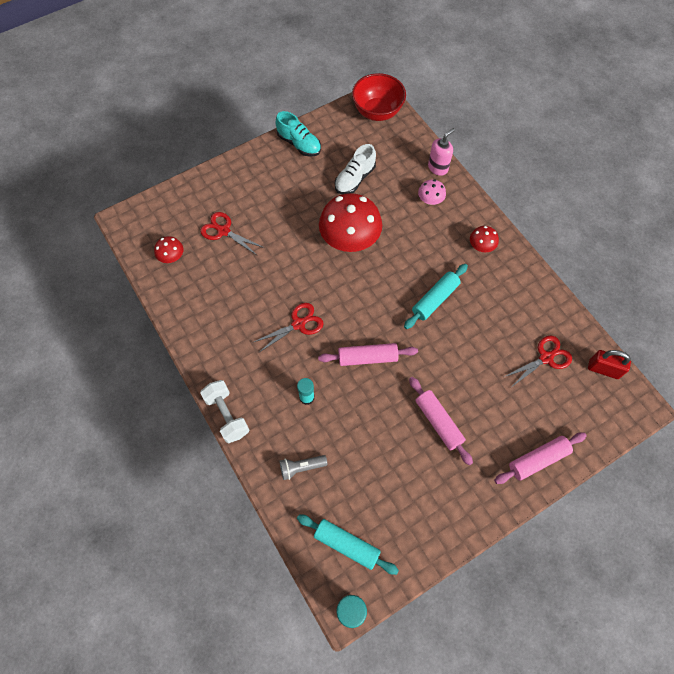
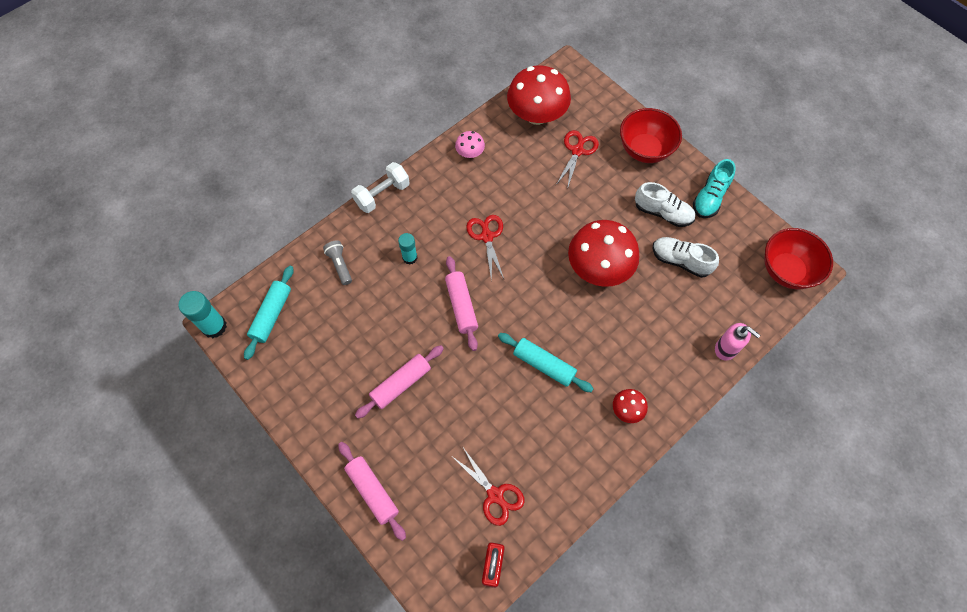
camera: 80 degrees right, 0 degrees up
(171, 257) = (537, 115): red mushroom -> red mushroom, size x2.17
(237, 178) = (645, 150): none -> red bowl
(298, 324) = (487, 236): red scissors -> red scissors turned 150 degrees counterclockwise
(306, 180) = (662, 213): none -> white shoe
(430, 200) = (676, 345): pink mushroom -> pink mushroom (470, 153)

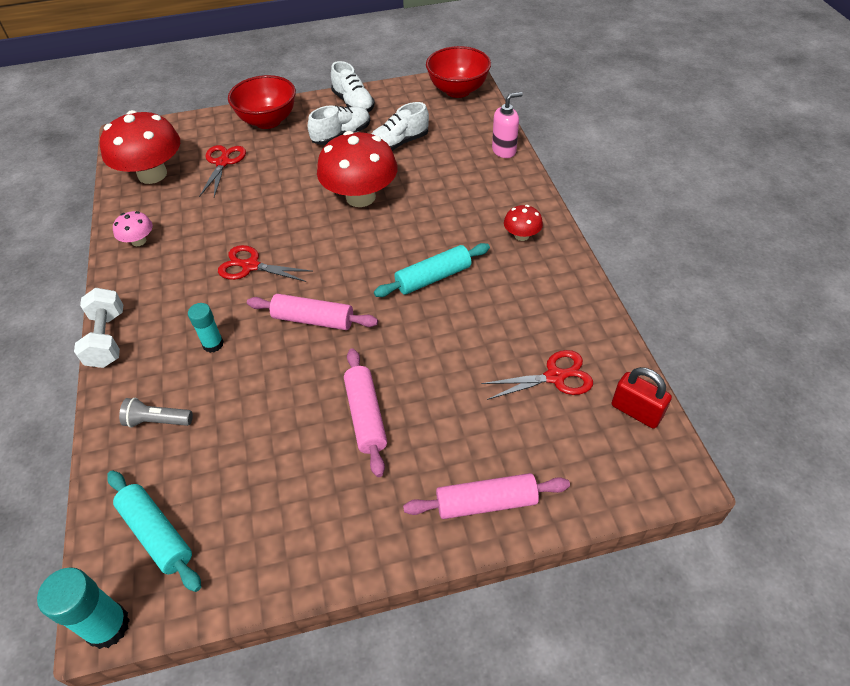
camera: 60 degrees left, 15 degrees down
(577, 151) = (223, 163): red scissors -> red scissors turned 45 degrees clockwise
(710, 198) = (353, 103): turquoise shoe -> white shoe

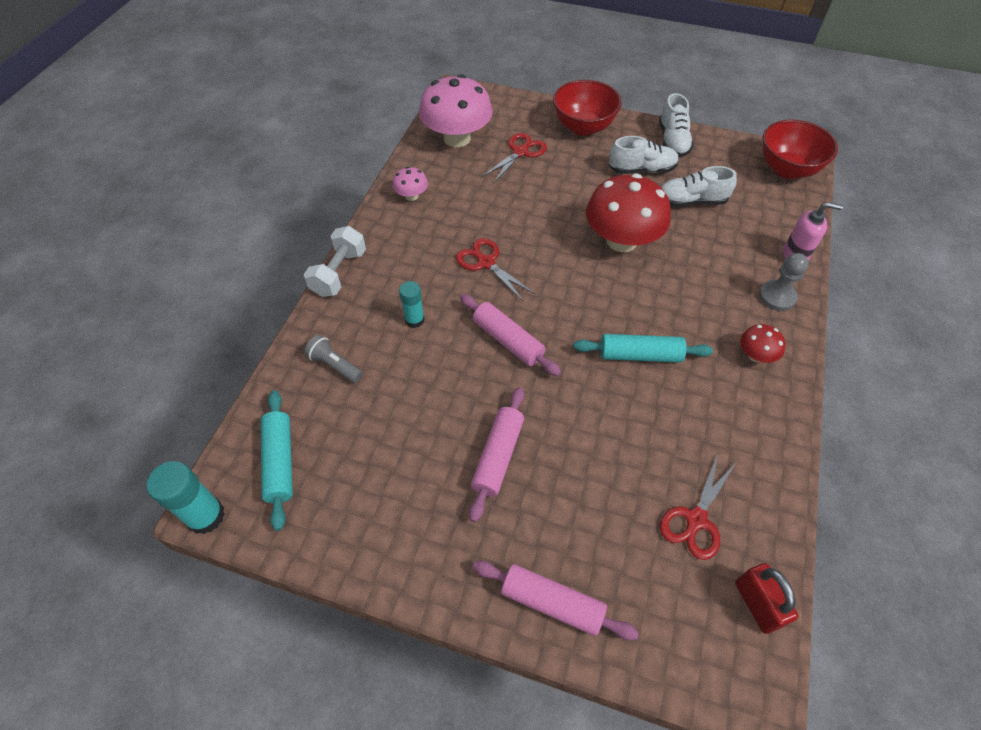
camera: 30 degrees right, 5 degrees up
(152, 174) = (457, 138): red mushroom -> pink mushroom
(510, 186) = (777, 297): none -> grey pawn
(555, 377) = (696, 519): red scissors -> red scissors turned 105 degrees clockwise

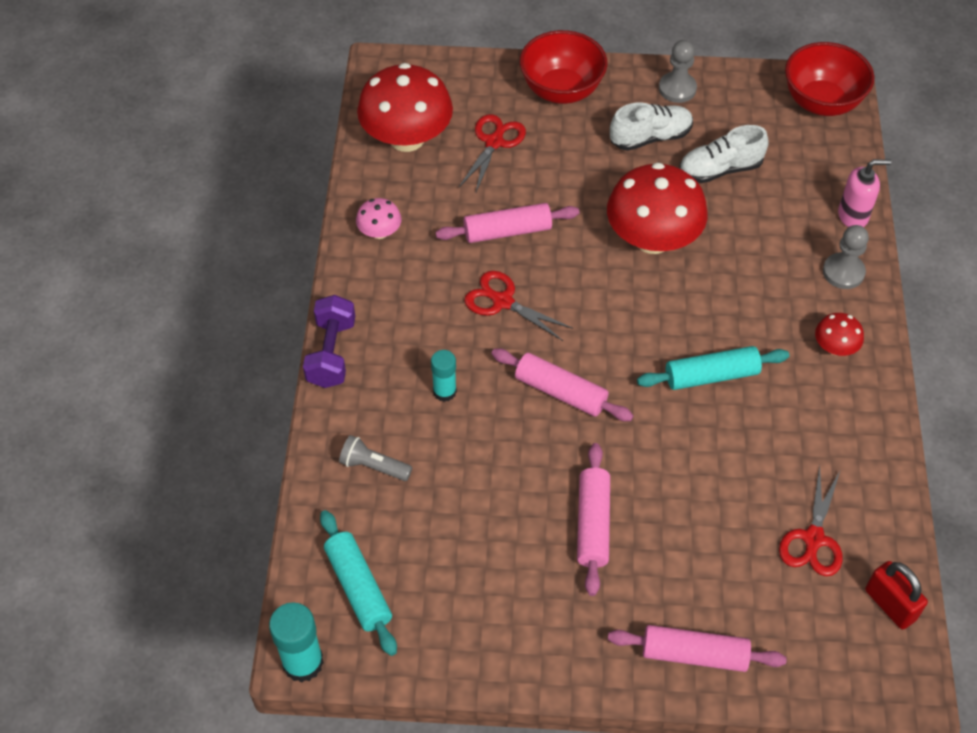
camera: 15 degrees left, 0 degrees up
(339, 273) = (331, 353): white dumbbell -> purple dumbbell
(457, 138) = (407, 138): pink mushroom -> red mushroom
(508, 213) = (507, 231): none -> pink rolling pin
(672, 141) = (677, 89): white shoe -> grey pawn

